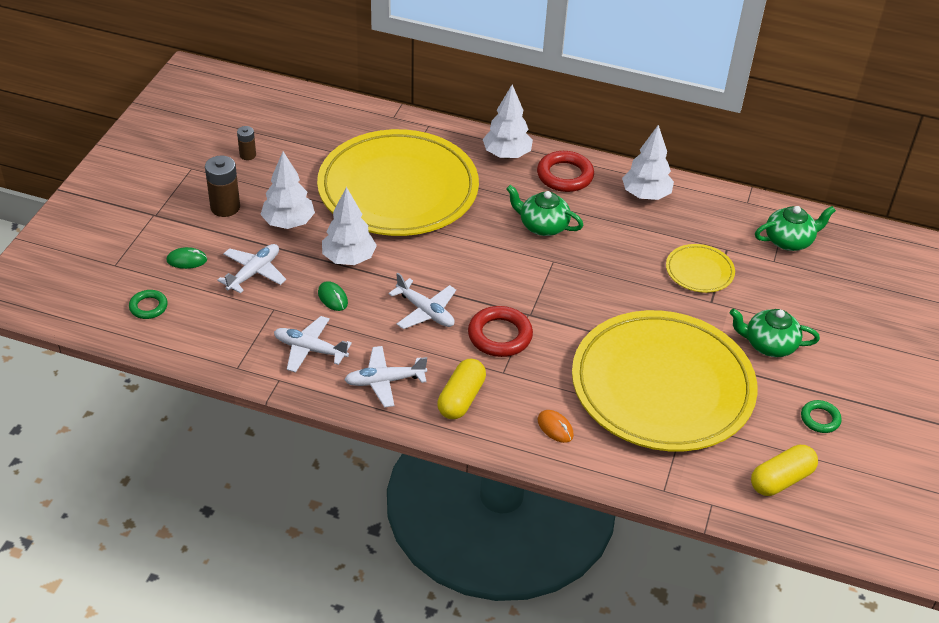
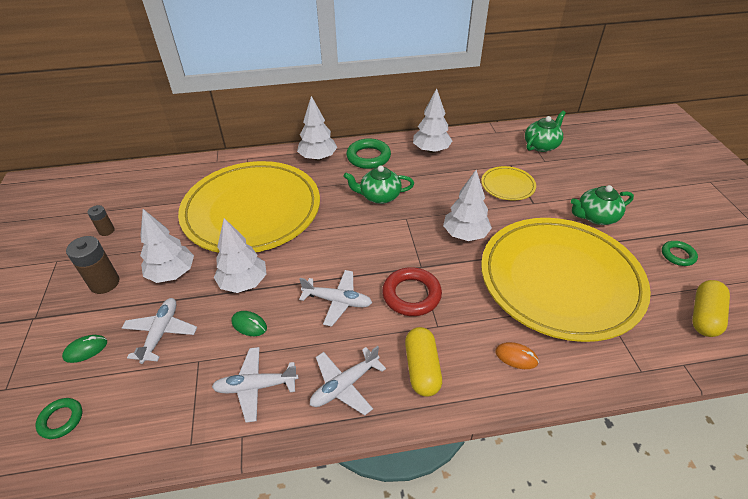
camera: 25 degrees left, 0 degrees up
(565, 175) = (368, 157): red ring -> green ring
(603, 303) = (465, 235): none -> white tree

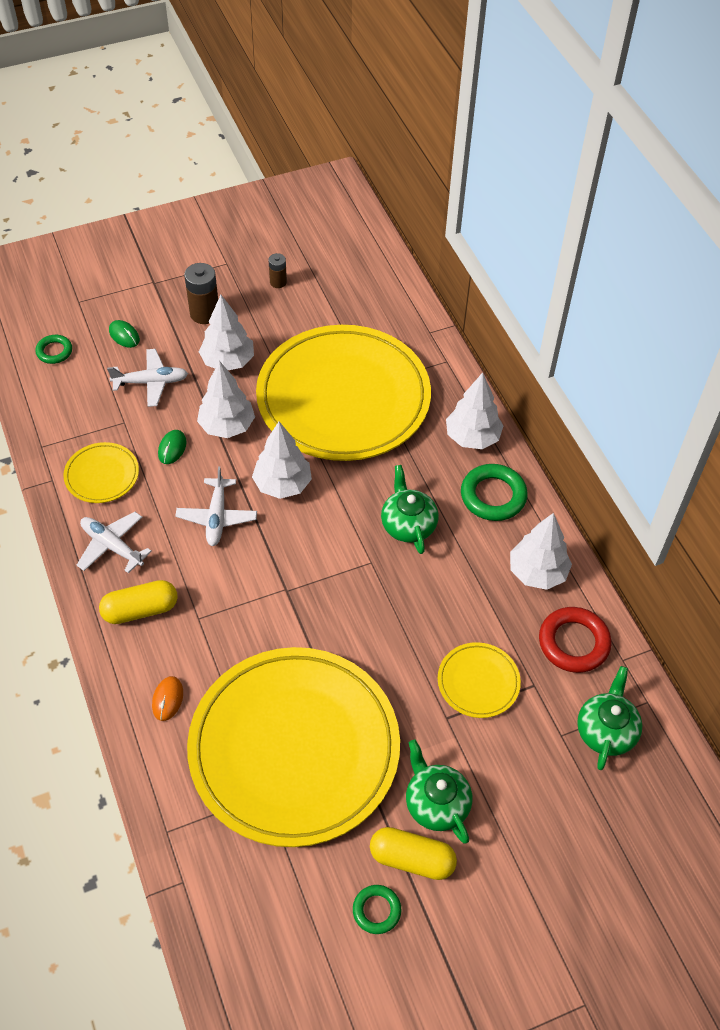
camera: 75 degrees right, 10 degrees up
(256, 386) = (102, 475): white plane -> yellow plate
(411, 295) = (239, 586): red ring -> red ring (573, 643)
(465, 235) = (355, 634): white tree -> white tree (282, 485)
(541, 145) = (606, 730): green teapot -> green teapot turned 105 degrees counterclockwise
(704, 316) = (264, 923): yellow capsule -> yellow capsule (412, 859)

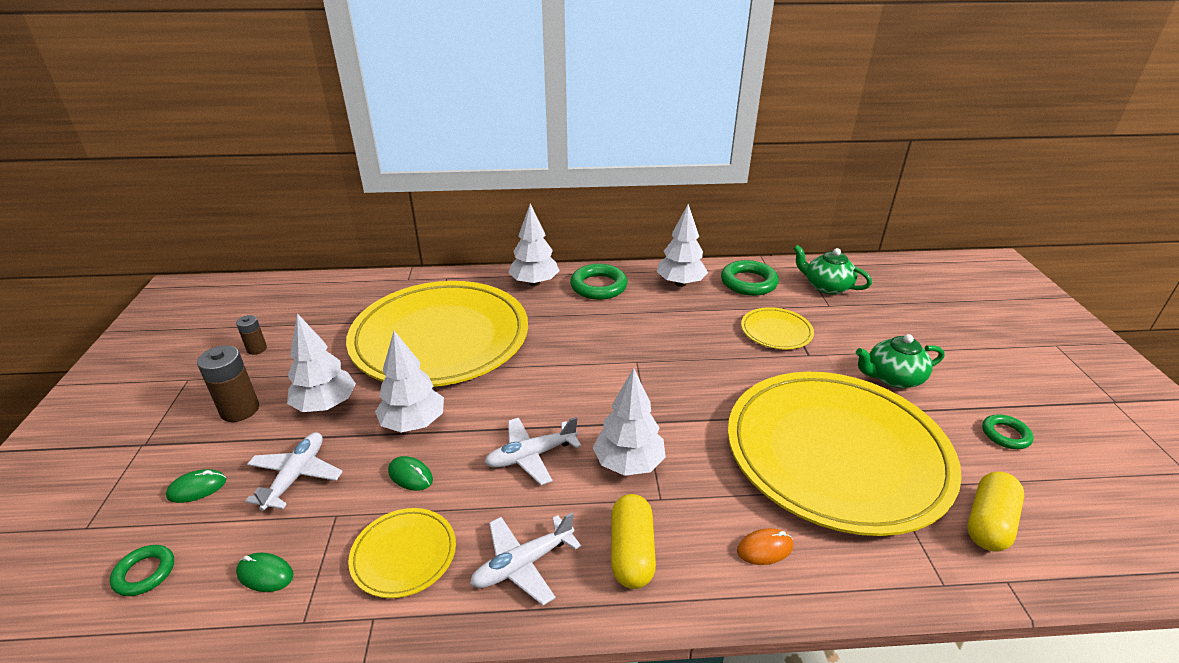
camera: 70 degrees left, 20 degrees down
(68, 410) = (265, 574): none -> green mouse
(167, 699) = (765, 549): orange mouse -> orange mouse turned 45 degrees counterclockwise
(217, 517) = (531, 456): white plane -> white plane turned 135 degrees clockwise
(282, 485) = (517, 398): white tree -> white tree (629, 463)
(408, 524) = (605, 333): green teapot -> none
(412, 859) = (949, 403): yellow capsule -> yellow capsule (989, 523)
(573, 643) = (748, 282): red ring -> green ring

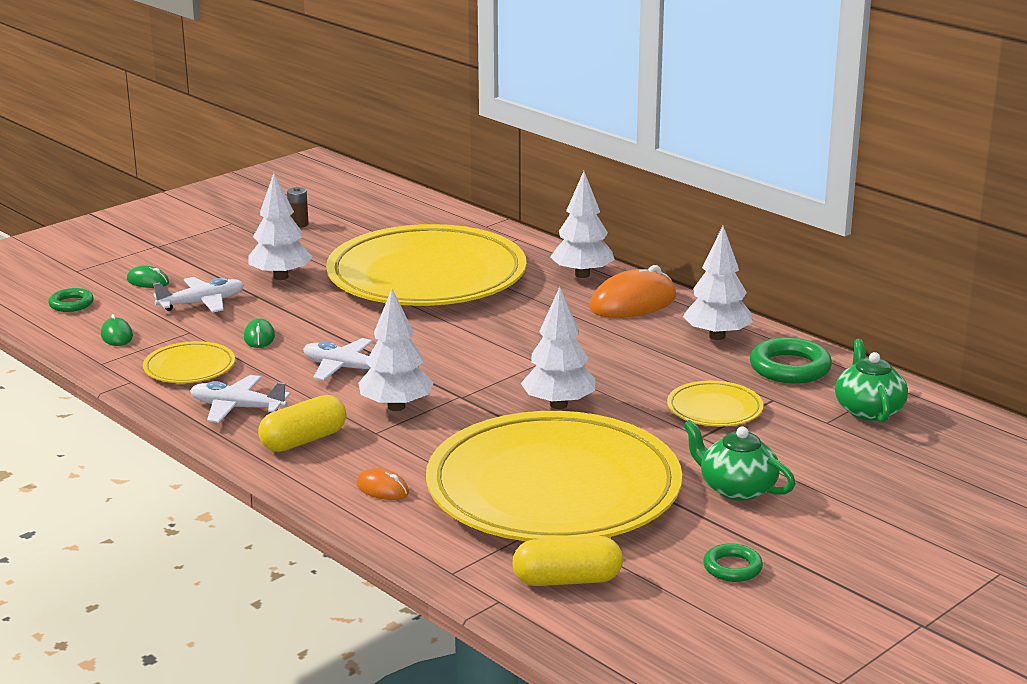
camera: 50 degrees right, 10 degrees down
(240, 410) = (231, 254): brown battery -> none
(413, 423) = (311, 314): white tree -> white tree (558, 405)
(598, 286) = (633, 303): green ring -> orange mouse

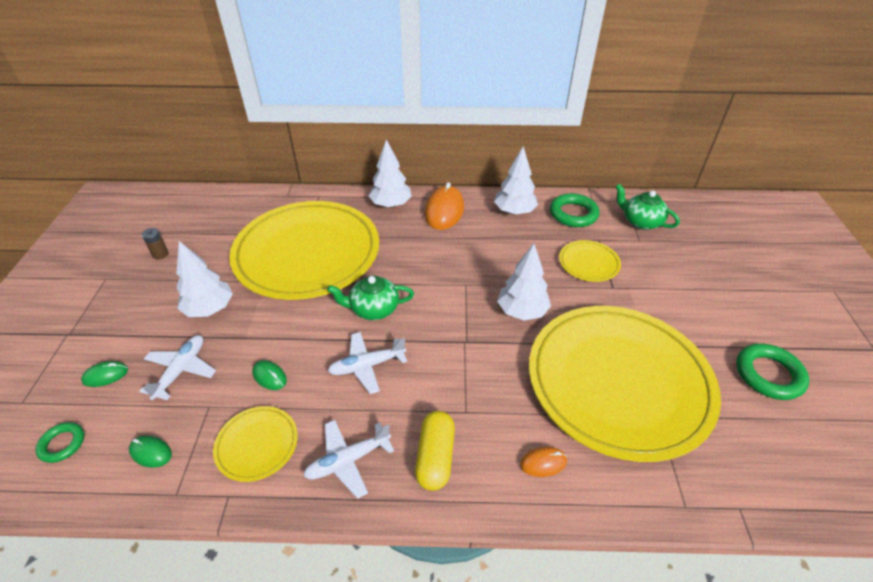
camera: 45 degrees left, 20 degrees up
(396, 407) = (445, 378): white tree -> none
(567, 580) = (735, 455): yellow capsule -> none
(732, 567) = (768, 374): green ring -> green ring, size x1.69
(736, 488) = (681, 314): green teapot -> green teapot (373, 309)

